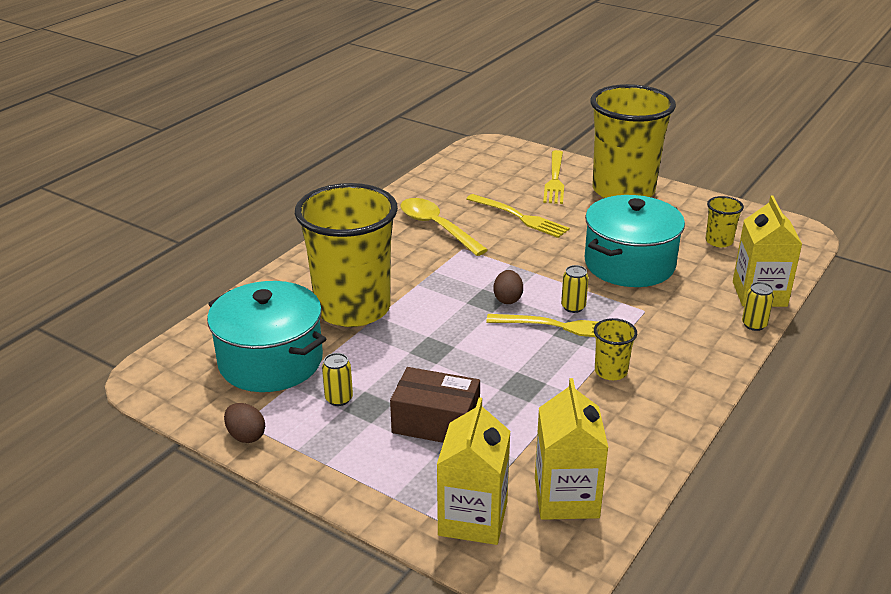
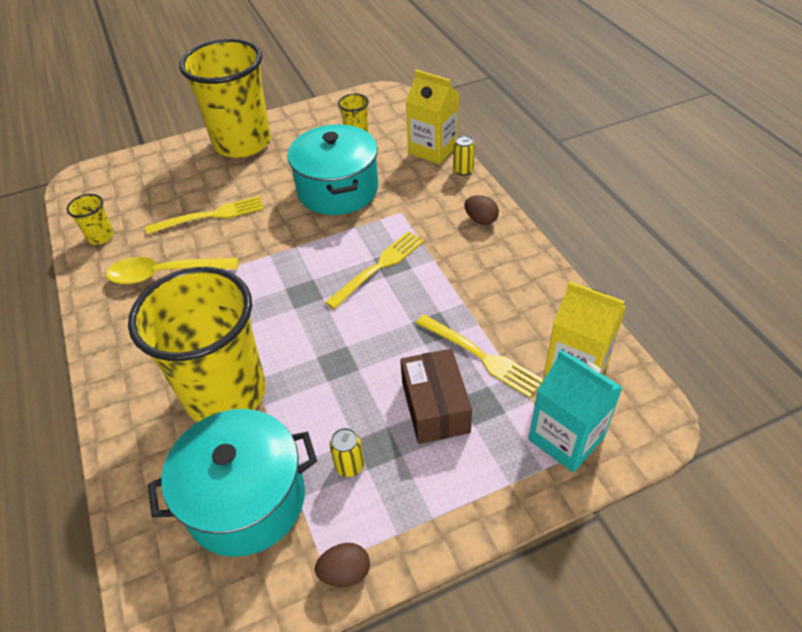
camera: 55 degrees left, 15 degrees up
(436, 422) = (435, 407): brown box -> brown box turned 60 degrees counterclockwise
(473, 518) = (566, 438): yellow carton -> turquoise carton
(507, 299) = (314, 280): brown egg -> brown egg (481, 220)
(555, 180) = (182, 169): yellow fork -> yellow fork (481, 356)
(573, 307) = (361, 248): yellow can -> none
(610, 371) = (455, 268): yellow cup -> yellow cup (101, 236)

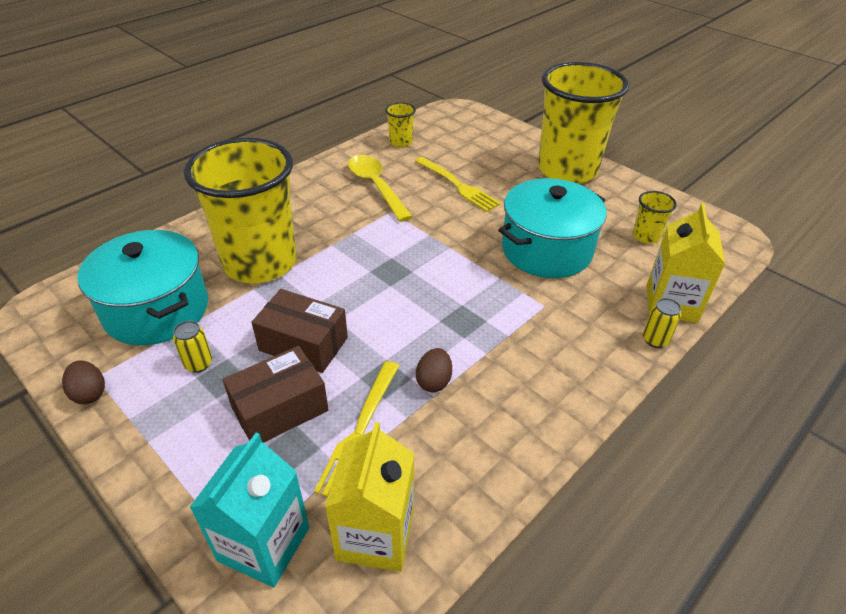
camera: 65 degrees right, 5 degrees down
(364, 376) = (303, 344): none -> brown box
(379, 267) = (452, 312): yellow fork -> none
(481, 220) = (577, 378): brown egg -> brown egg (434, 381)

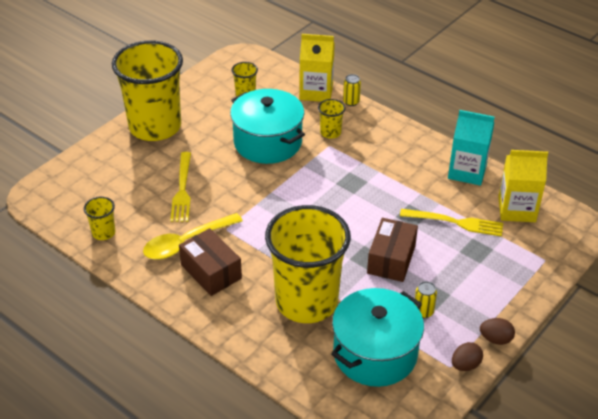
camera: 95 degrees left, 0 degrees up
(264, 544) = (537, 251): turquoise carton -> turquoise carton (467, 171)
(280, 409) = (449, 261): brown box -> brown box (211, 272)
(434, 381) = (408, 193): brown egg -> brown egg (495, 339)
(458, 185) = (182, 190): yellow fork -> yellow fork turned 135 degrees clockwise
(574, 310) = (330, 132): none -> yellow cup

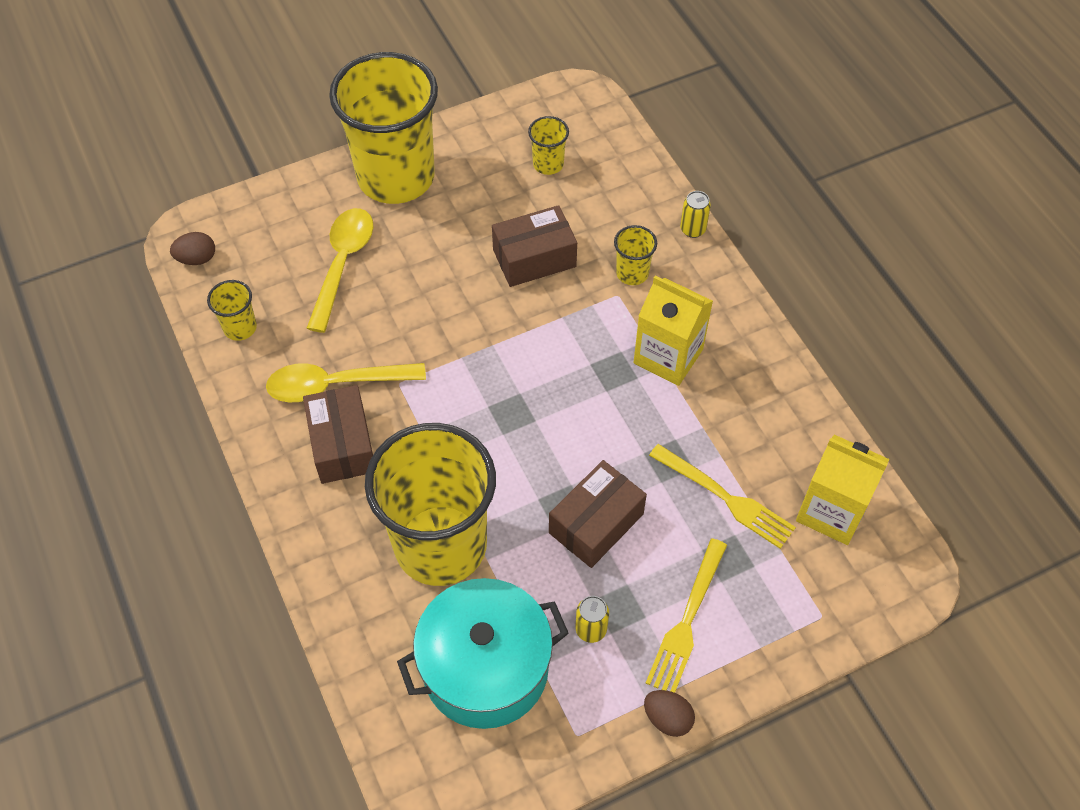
camera: 25 degrees right, 15 degrees up
(150, 180) = (342, 264): none -> yellow spoon
(182, 190) = (376, 297): yellow fork -> yellow fork (687, 621)
(268, 142) = (534, 258): turquoise pot -> brown box
(316, 92) = (651, 193): yellow carton -> yellow carton (668, 356)
(465, 365) = (599, 742): brown egg -> brown egg (197, 259)
(467, 171) = (795, 415): turquoise carton -> none

